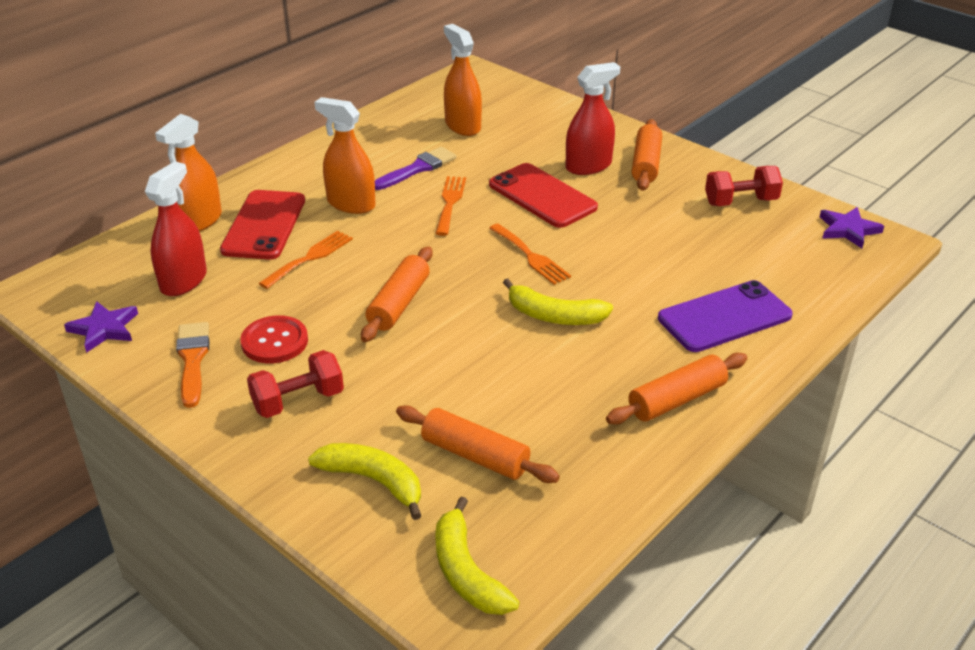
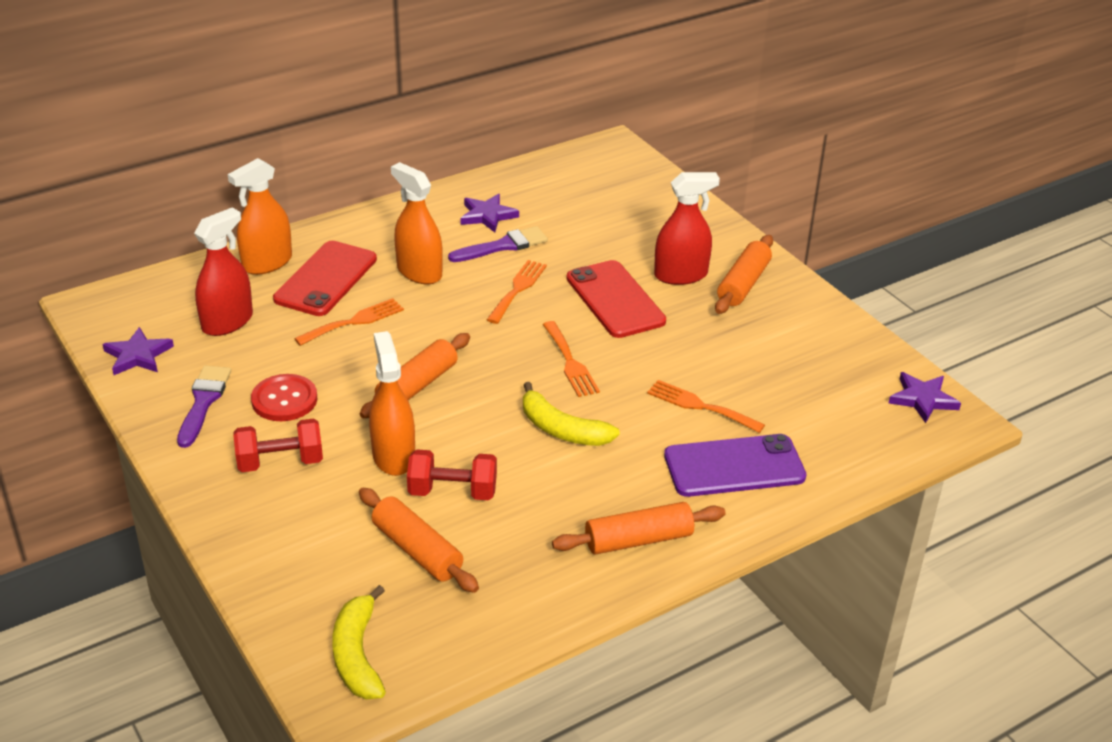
camera: 15 degrees right, 0 degrees up
(192, 360) = (203, 402): orange brush -> purple brush
(373, 481) = (314, 553): yellow banana -> none
(390, 146) = (487, 215): none -> purple star
(463, 126) = (572, 206): orange spray bottle -> orange spray bottle (393, 456)
(666, 271) = (700, 406): none -> orange fork
(740, 202) = (822, 345): red dumbbell -> red dumbbell (452, 492)

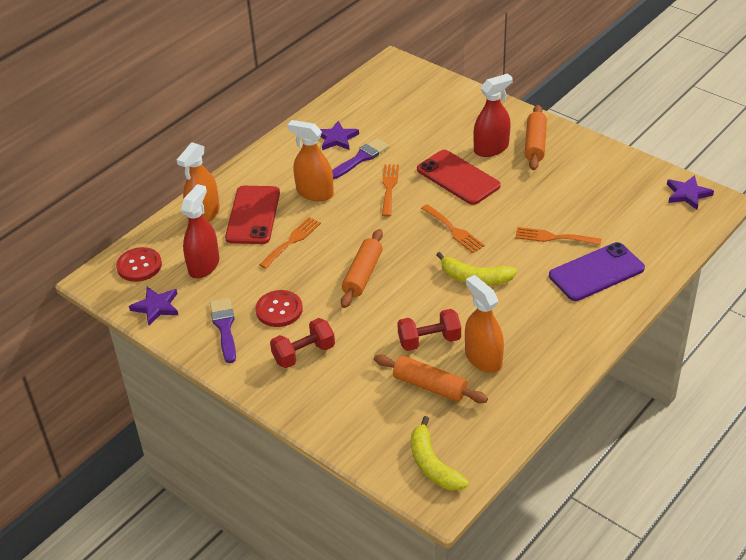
camera: 15 degrees left, 5 degrees up
(150, 302) = (139, 266): none -> red button
(393, 456) = (376, 328): orange spray bottle -> orange spray bottle (483, 358)
(638, 540) = (564, 338): orange rolling pin -> none

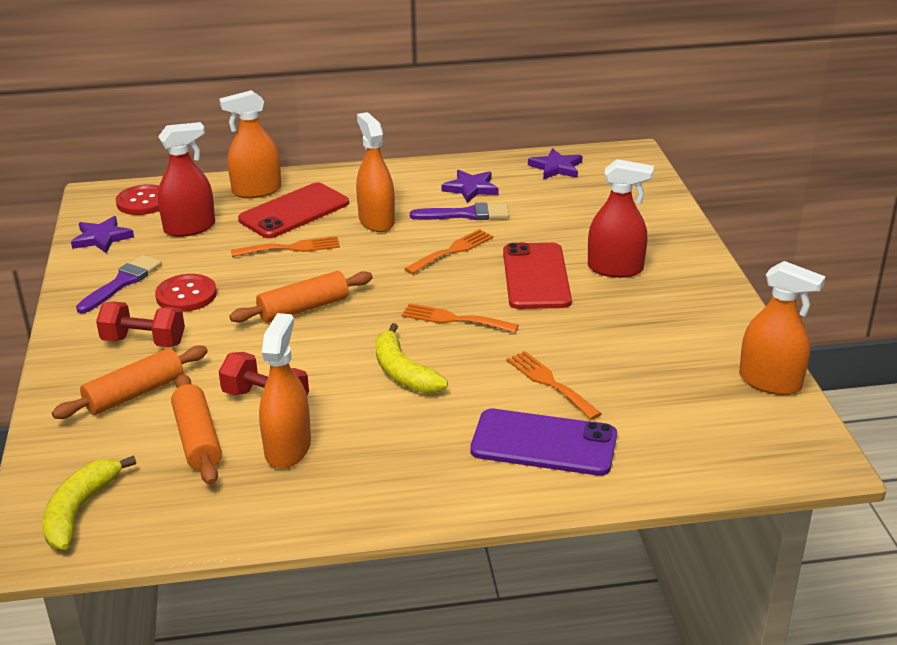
camera: 40 degrees right, 10 degrees down
(454, 230) = (454, 319): orange fork -> orange fork turned 105 degrees clockwise
(535, 144) = (672, 288): orange rolling pin -> orange rolling pin (134, 394)
(647, 173) = (770, 382): none -> orange spray bottle
(687, 194) = (790, 430): purple star -> purple star (556, 167)

